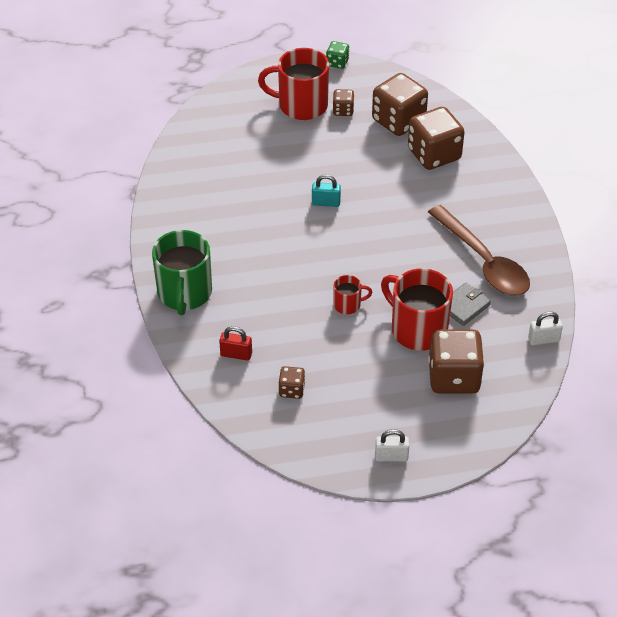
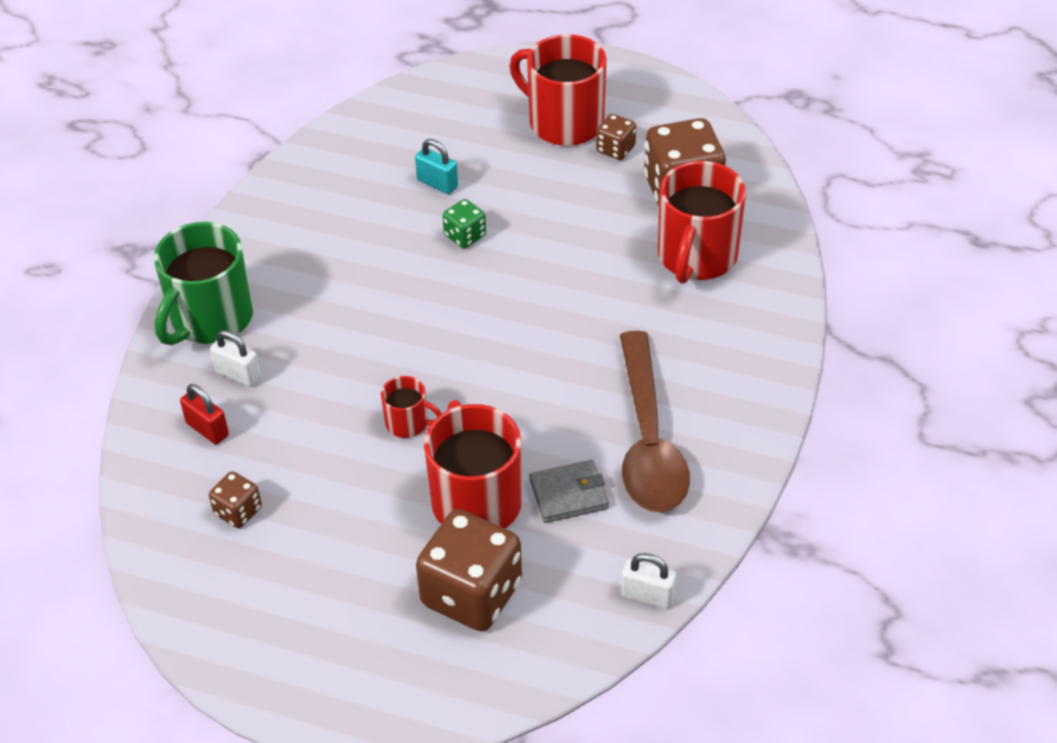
camera: 30 degrees right, 0 degrees up
(326, 203) = (491, 268): turquoise padlock -> turquoise padlock (437, 183)
(337, 63) = (659, 81): green dice -> green dice (465, 236)
(391, 456) = (293, 671): white padlock -> white padlock (238, 374)
(434, 154) = (696, 257): brown dice -> red mug

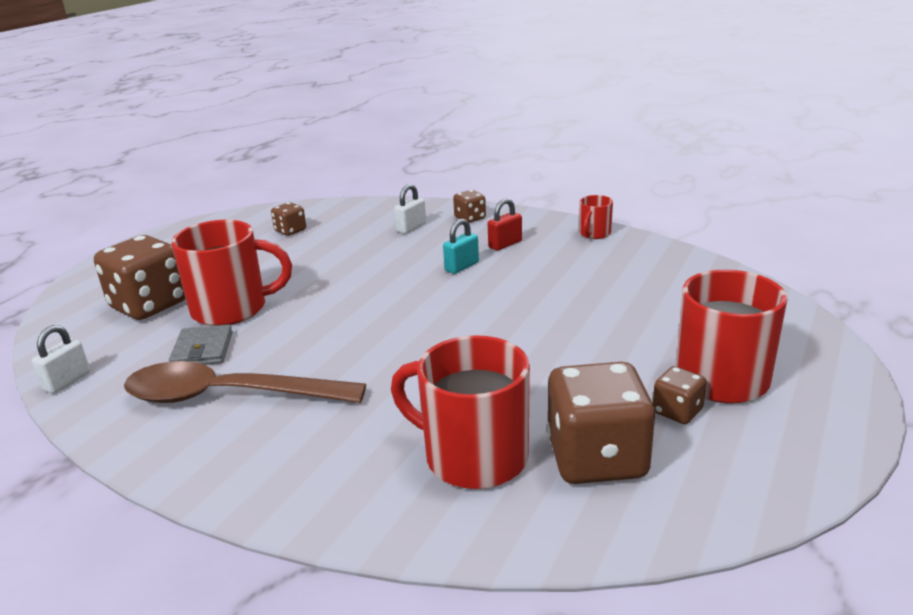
camera: 100 degrees right, 20 degrees down
(207, 429) = (366, 220): red padlock -> red padlock (505, 244)
(210, 319) = (470, 218): green mug -> brown dice
(408, 423) = (327, 284): red mug -> red mug (594, 234)
(437, 183) = (615, 301): turquoise padlock -> turquoise padlock (462, 266)
(465, 236) = (539, 313): green dice -> none

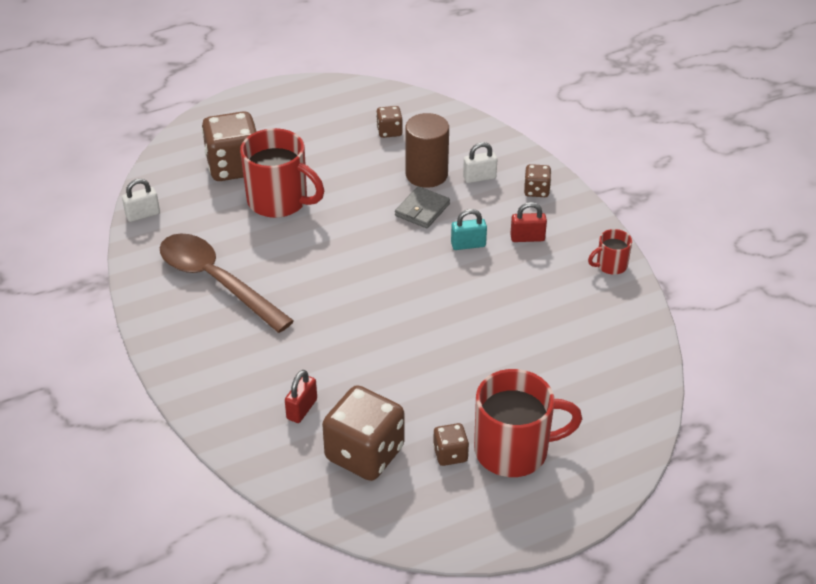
camera: 35 degrees right, 15 degrees up
(202, 350) = (232, 231): grey wallet -> grey wallet (422, 210)
(361, 242) = (426, 174): none -> brown cylinder
(473, 456) = (302, 409): red mug -> red padlock

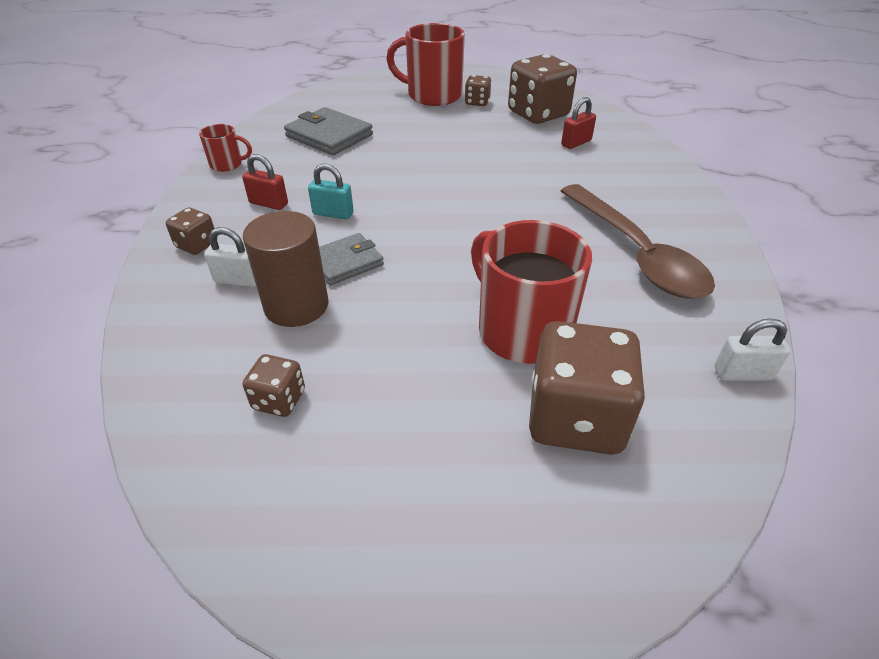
camera: 155 degrees left, 0 degrees up
(562, 333) = (329, 136): none -> grey wallet

